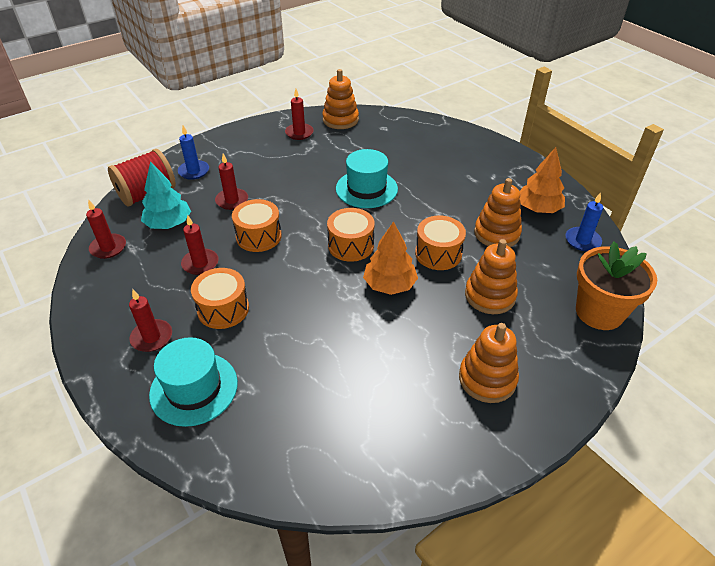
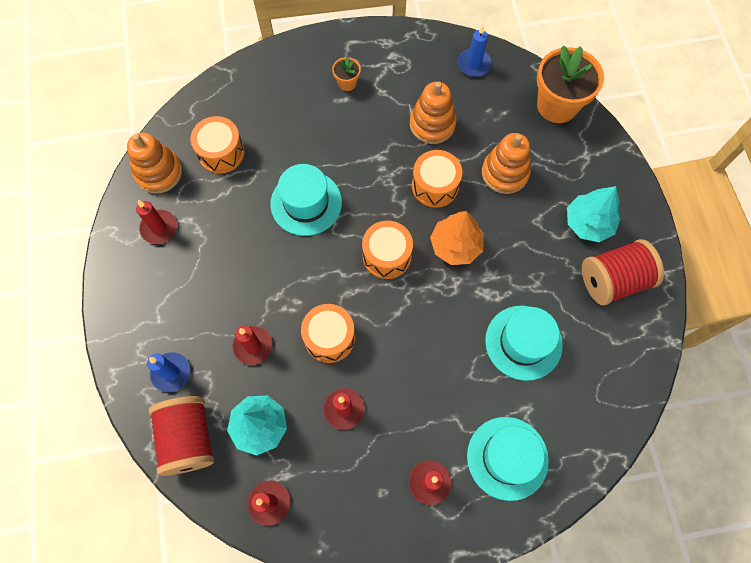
camera: 65 degrees left, 25 degrees up
(223, 309) = (421, 405): orange drum -> orange drum (221, 153)
(320, 364) = (523, 342): none -> turquoise hat
(436, 422) = (613, 280): none -> red spool
(487, 379) = (588, 223): orange stacking toy -> turquoise tree
(489, 176) = (347, 83): none -> orange flower pot
(538, 208) = (416, 71): orange tree -> none

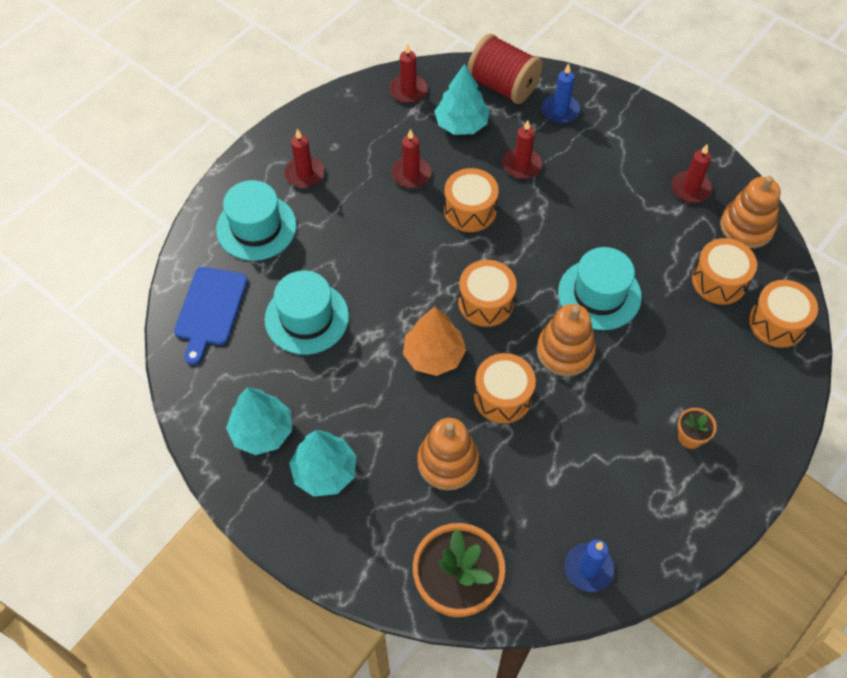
camera: 140 degrees right, 10 degrees down
(219, 103) = (777, 323): none -> orange drum
(432, 124) = (564, 459): orange stacking toy -> orange stacking toy (565, 351)
(593, 407) = (210, 310): none -> blue cutting board
(613, 280) = (262, 431): red spool -> turquoise tree

